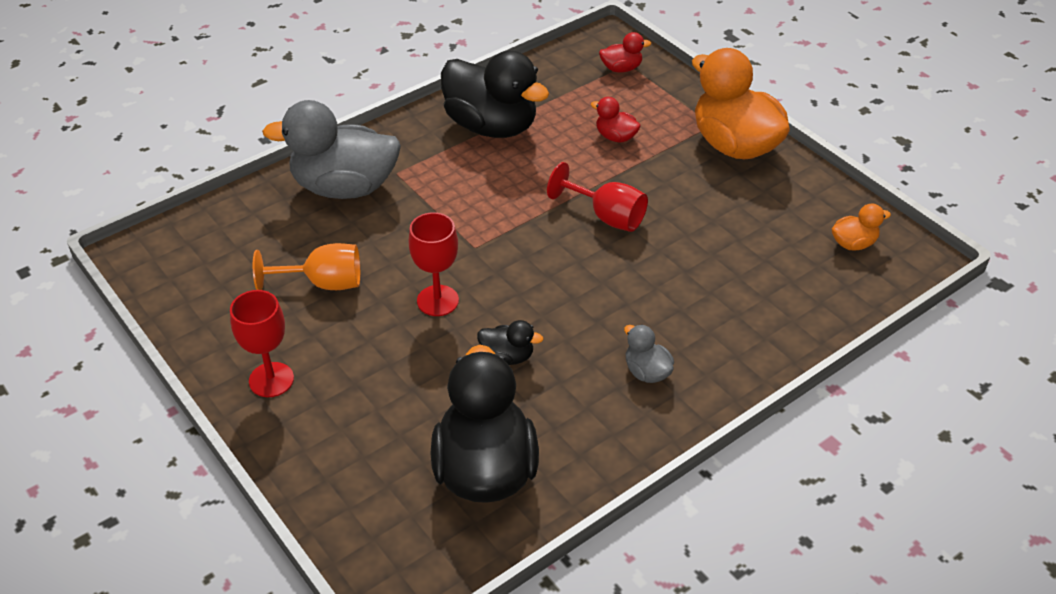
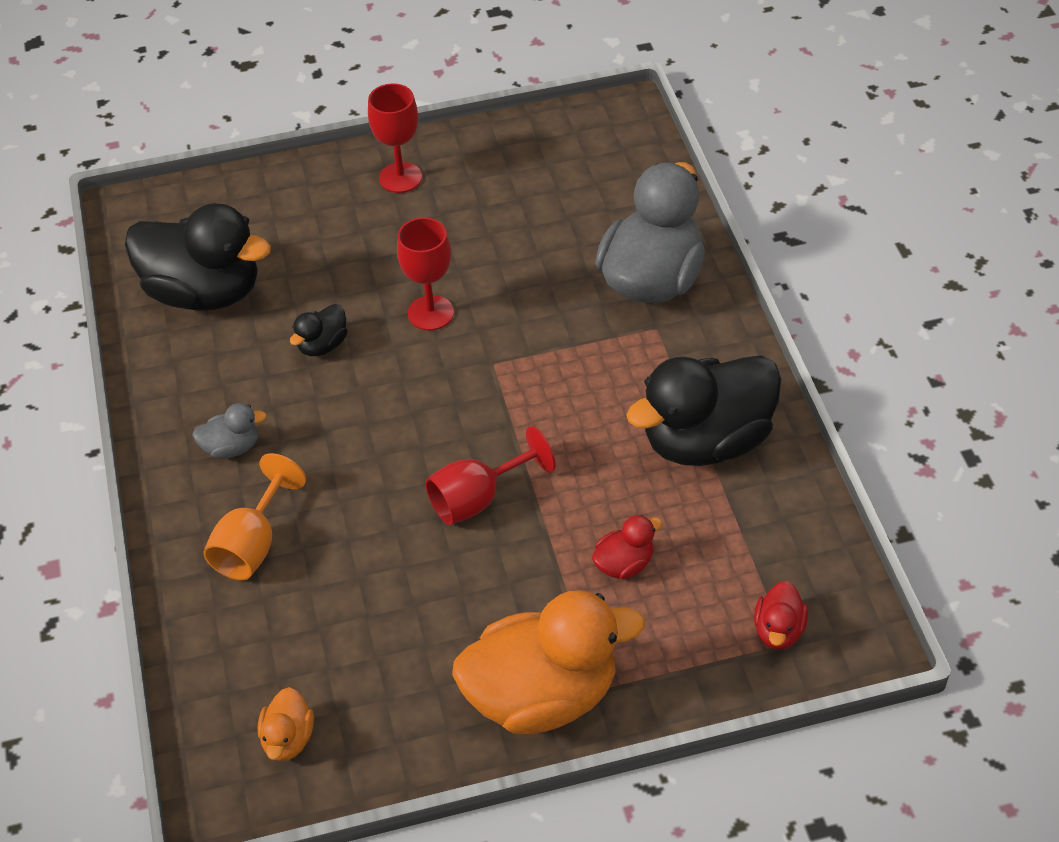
camera: 115 degrees right, 5 degrees up
(323, 283) = (506, 234): orange goblet -> orange goblet (252, 544)

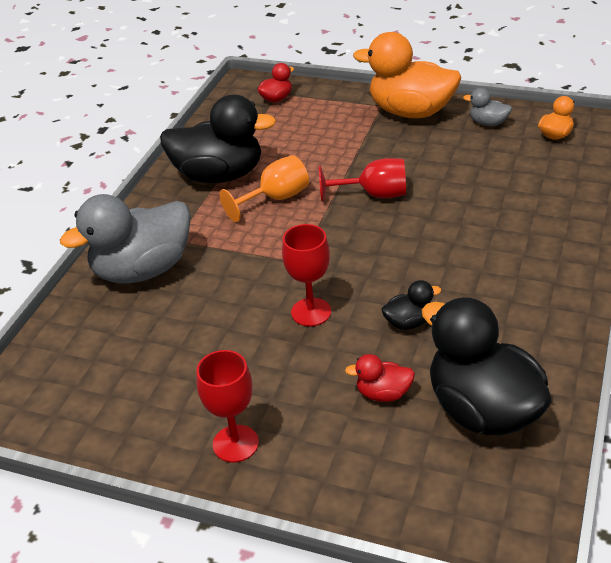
camera: 145 degrees left, 10 degrees down
(232, 447) = (518, 279): grey duck -> grey duck (488, 123)
(252, 544) = (532, 220): orange goblet -> orange goblet (275, 199)
(624, 564) = (322, 142): red duck -> red duck (383, 393)

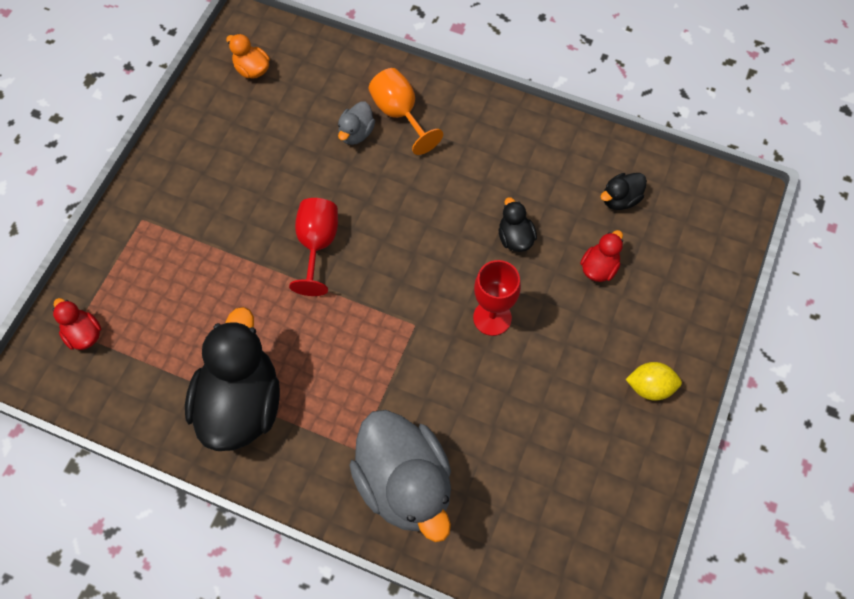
camera: 90 degrees left, 25 degrees up
(235, 443) = (650, 387): red goblet -> yellow lemon
(275, 199) = (302, 343): orange goblet -> orange goblet (400, 114)
(383, 393) = (599, 268): red duck -> red duck turned 150 degrees counterclockwise
(411, 112) = (165, 191): orange duck -> none
(482, 410) = (620, 199): black duck -> black duck, size x0.44
(488, 123) = (211, 122): grey duck -> grey duck (356, 133)

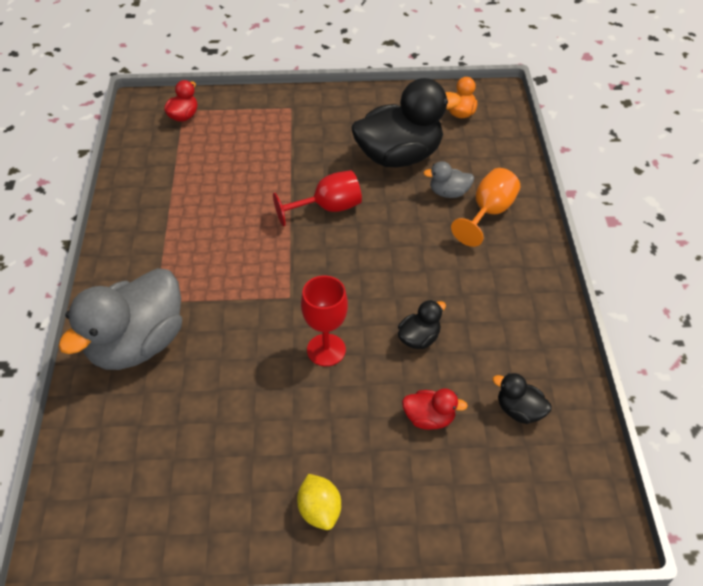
camera: 65 degrees right, 15 degrees down
(241, 404) = (166, 216): black duck -> black duck (399, 156)

